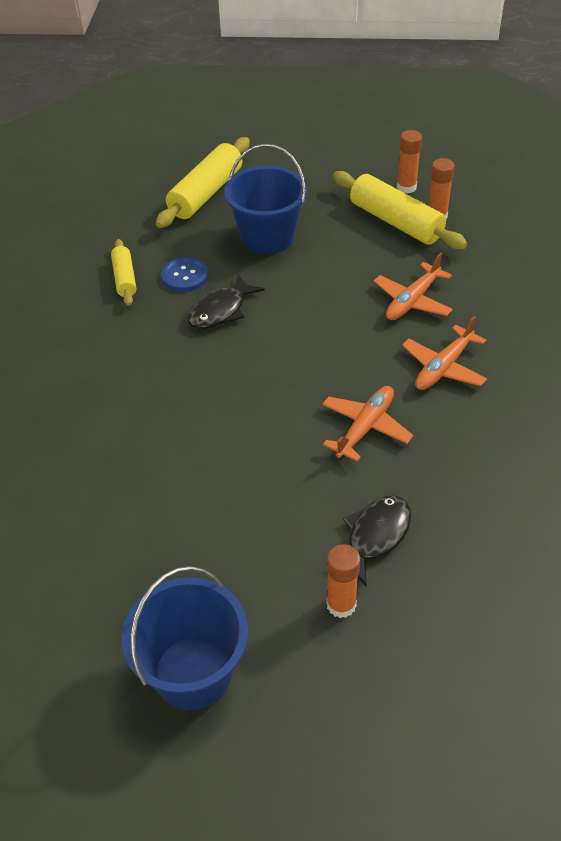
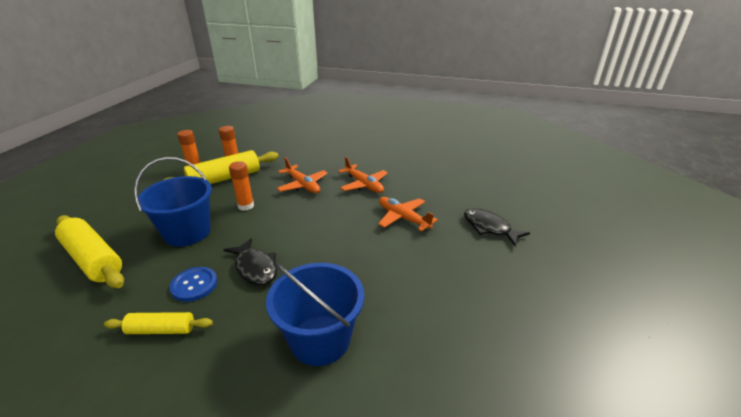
camera: 80 degrees left, 15 degrees down
(193, 672) = (613, 323): blue bucket -> blue bucket (320, 340)
(341, 604) = (541, 248): orange glue stick -> orange glue stick (246, 206)

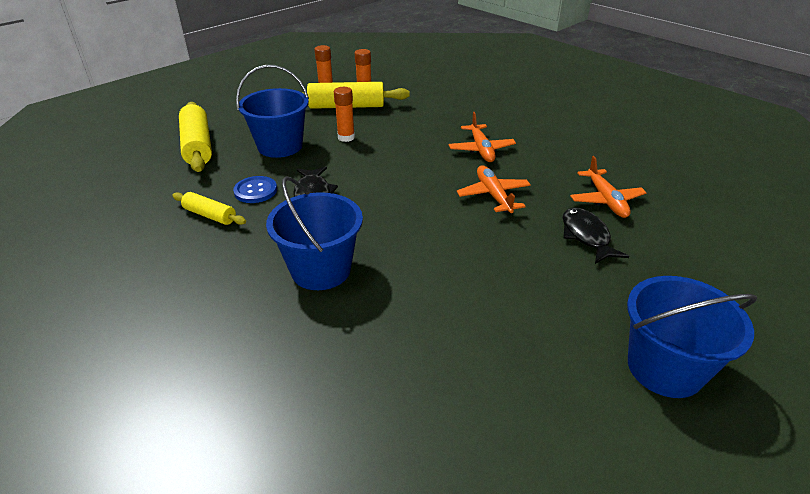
camera: 30 degrees right, 5 degrees up
(303, 185) = (416, 132): orange plane -> orange plane (606, 200)
(619, 307) = (664, 368): none -> blue bucket

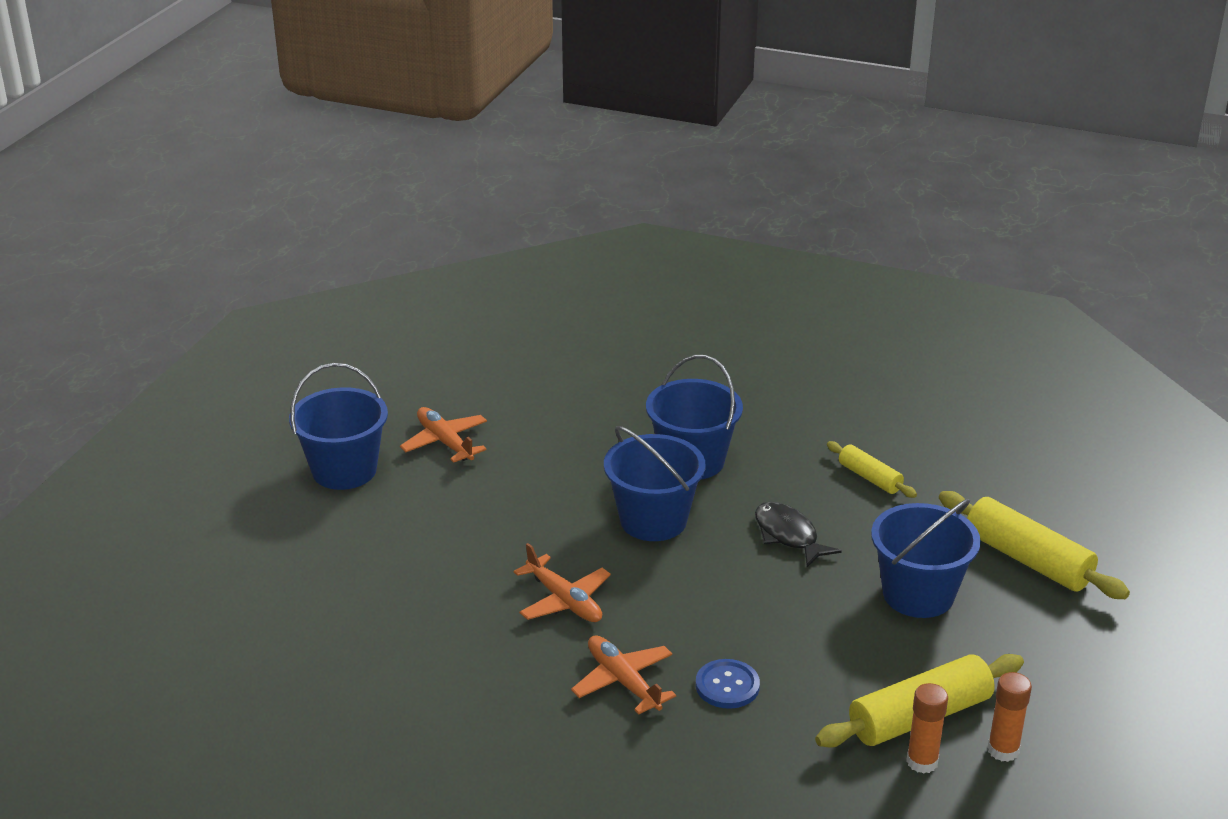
camera: 155 degrees right, 5 degrees down
(210, 215) = (869, 478): yellow rolling pin -> yellow rolling pin turned 45 degrees clockwise
(255, 191) = (860, 519): blue button -> blue button (727, 686)
(346, 137) = (844, 641): orange glue stick -> none
(394, 229) = (653, 520): none -> blue bucket
(586, 236) = (430, 575): black fish -> none
(606, 200) = (413, 637): orange plane -> orange plane (445, 442)

